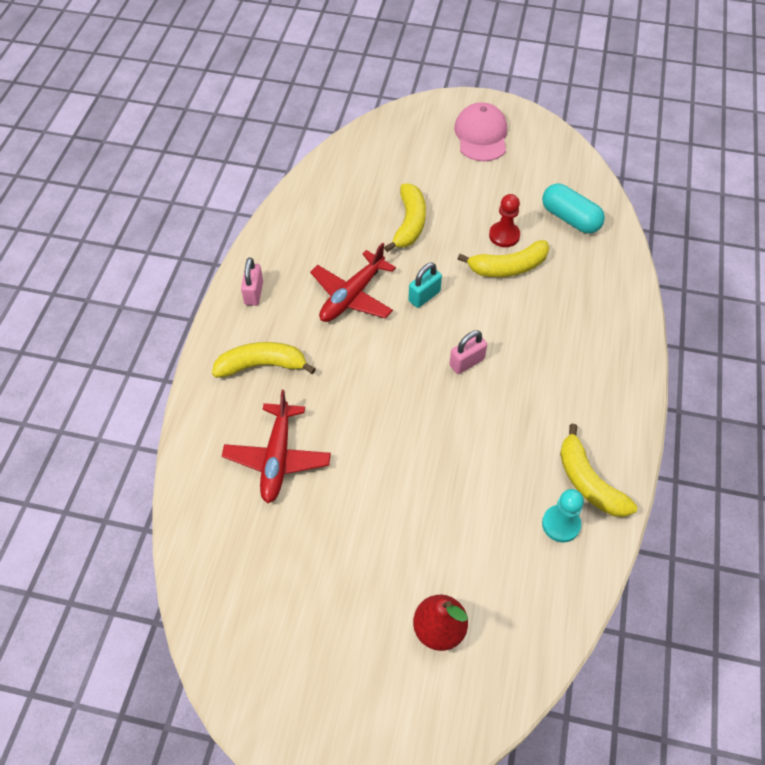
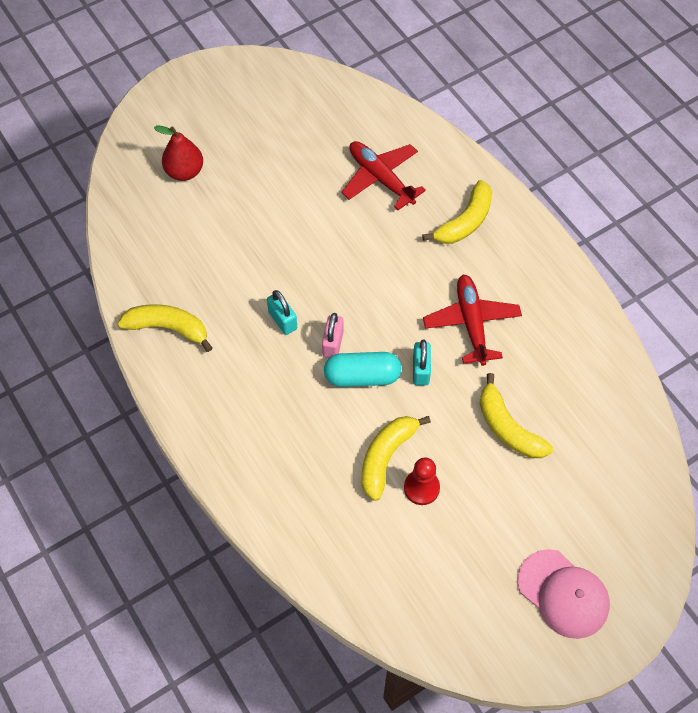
camera: 135 degrees right, 5 degrees up
(254, 293) = (540, 264): pink padlock -> none
(487, 410) = (282, 320): none -> turquoise padlock
(561, 524) = (163, 285): turquoise pawn -> none
(570, 218) = (385, 562): turquoise capsule -> turquoise capsule (362, 376)

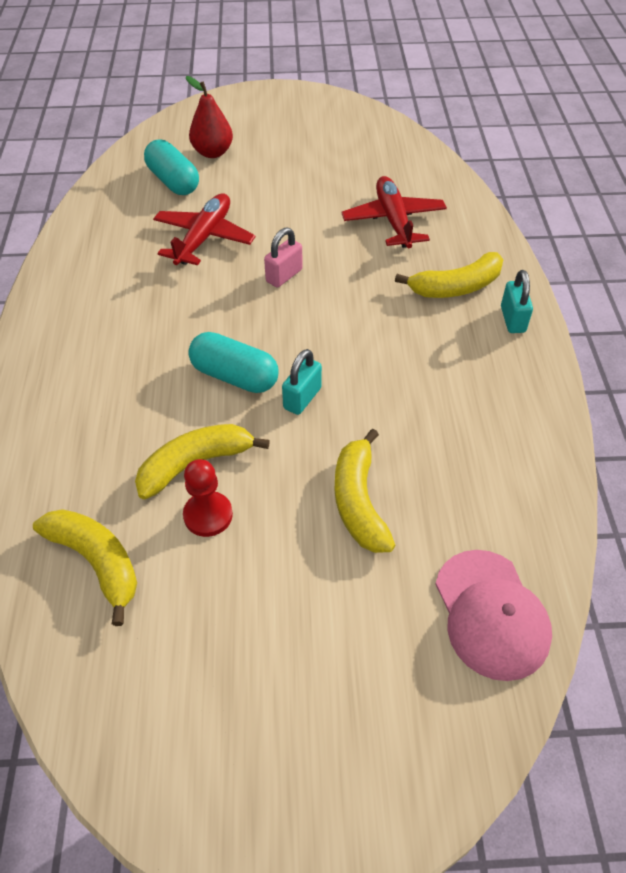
camera: 30 degrees right, 10 degrees down
(168, 328) = (88, 257): yellow banana -> yellow banana (96, 562)
(176, 218) = (173, 181): none -> turquoise capsule
(282, 320) = (198, 294): turquoise padlock -> turquoise padlock (512, 319)
(333, 344) = (229, 334): pink padlock -> pink padlock (284, 276)
(471, 323) = (394, 378): red plane -> red plane (204, 237)
(563, 594) = (286, 739): pink cap -> pink cap (491, 614)

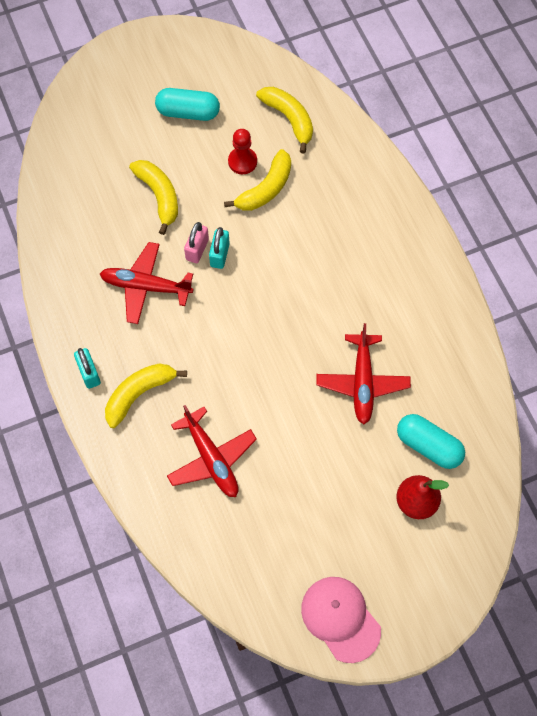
camera: 160 degrees right, 15 degrees up
(96, 562) = (289, 119): yellow banana -> yellow banana turned 150 degrees counterclockwise
(234, 376) = (272, 257): turquoise capsule -> turquoise capsule (188, 112)
(284, 276) = (278, 361): pink padlock -> pink padlock (197, 249)
(417, 389) = (145, 287): none -> red plane
(491, 614) = (70, 157): pink cap -> pink cap (340, 619)

